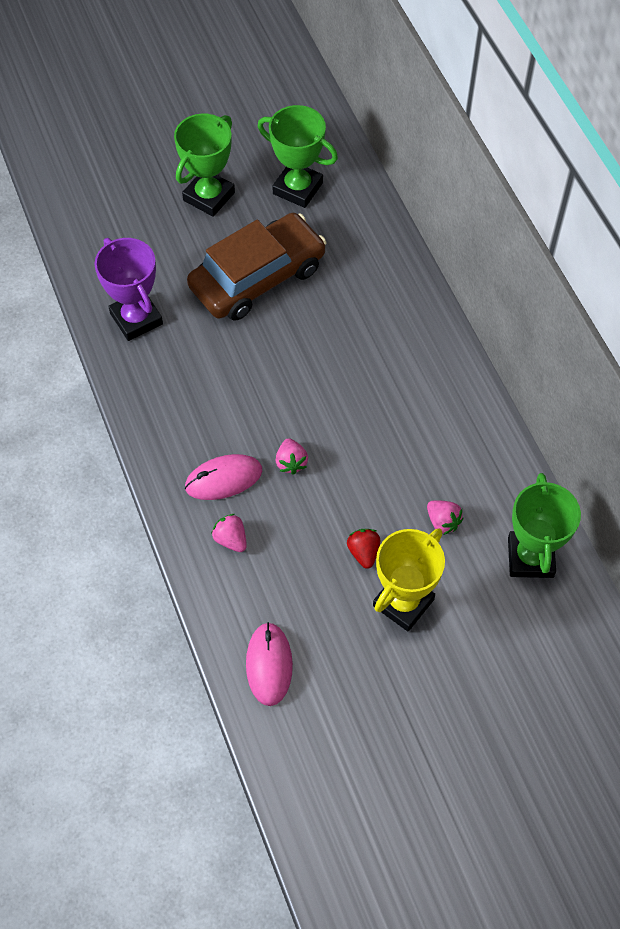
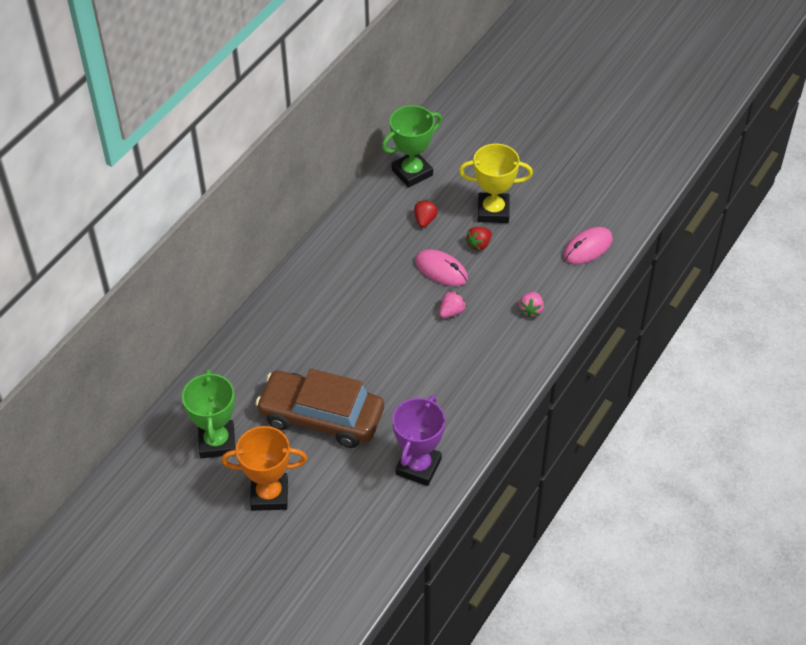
camera: 125 degrees left, 10 degrees down
(209, 196) = (269, 495): green trophy -> orange trophy
(223, 479) = (495, 338): pink mouse -> pink mouse (441, 270)
(443, 522) = (425, 220): pink strawberry -> red strawberry

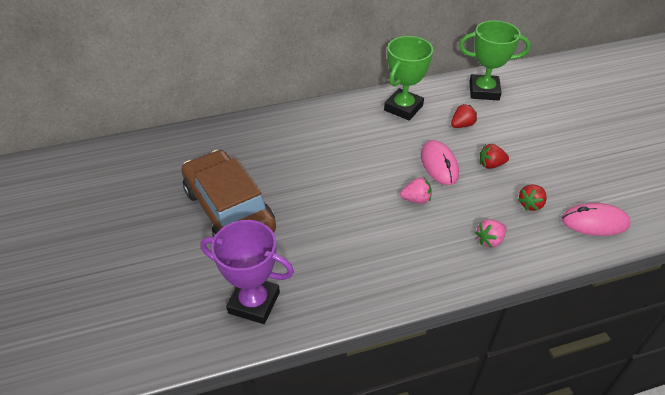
camera: 40 degrees right, 5 degrees down
(217, 442) = (141, 179): green trophy -> green trophy (403, 108)
(269, 495) = (124, 240): orange trophy -> none
(418, 466) = (254, 302): purple trophy -> purple trophy turned 45 degrees clockwise
(493, 211) = (527, 148): yellow trophy -> none
(534, 261) = (530, 204): none -> red strawberry

